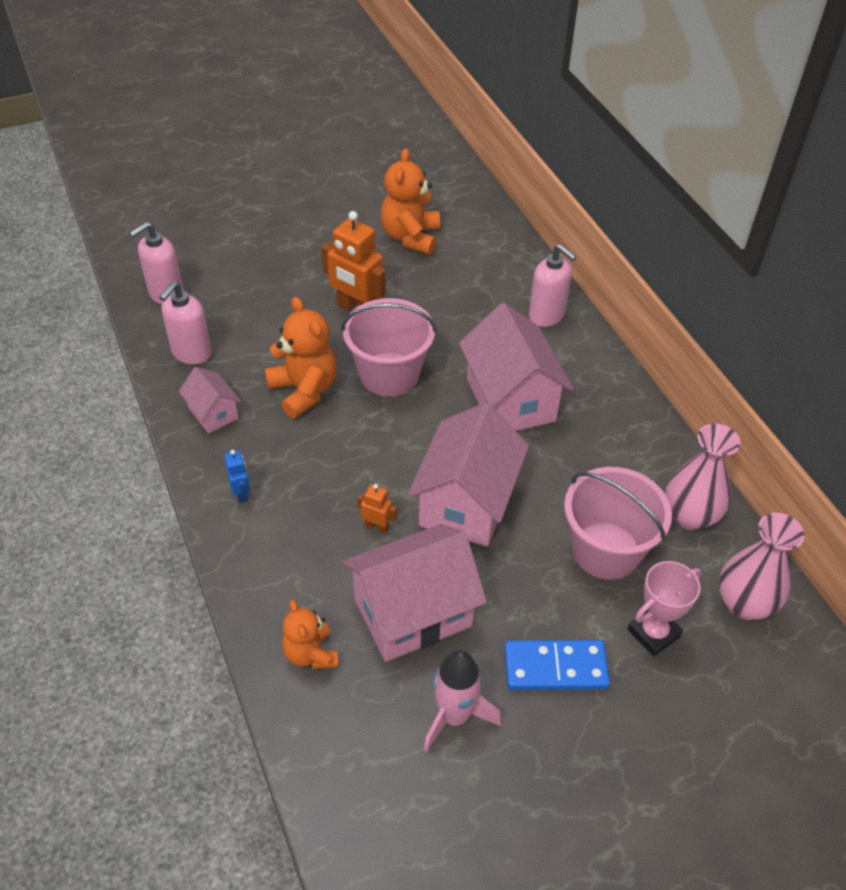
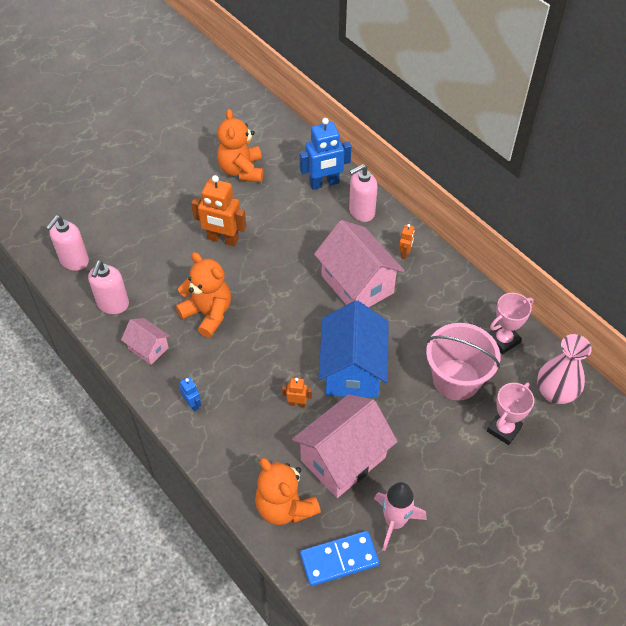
camera: 15 degrees left, 5 degrees up
(311, 653) = (285, 506): orange teddy bear -> orange teddy bear, size x1.57
(389, 374) = (265, 286): pink bucket -> none
(466, 503) = (352, 369): pink house -> blue house
(510, 273) = (324, 183): none -> blue robot
(547, 316) = (361, 212): pink soap dispenser -> pink soap dispenser turned 120 degrees clockwise
(555, 668) = (449, 470): blue domino -> blue domino (339, 559)
(588, 377) = (405, 253): none -> orange robot
(689, 516) = (503, 340): pink vase -> pink trophy

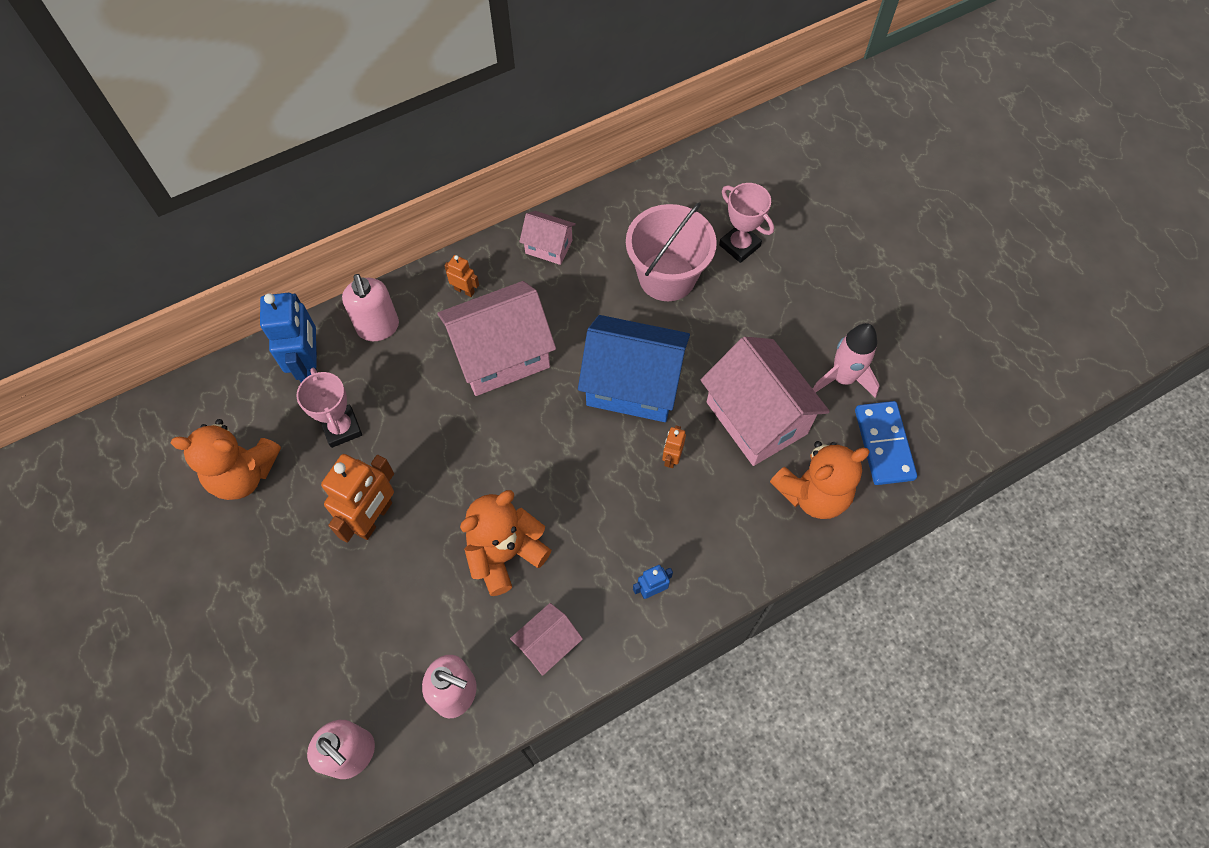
camera: 80 degrees left, 10 degrees up
(458, 297) = (548, 247): none -> pink house
(503, 340) = (621, 217): pink trophy -> pink trophy (341, 428)
(555, 393) = (701, 186): pink vase -> none

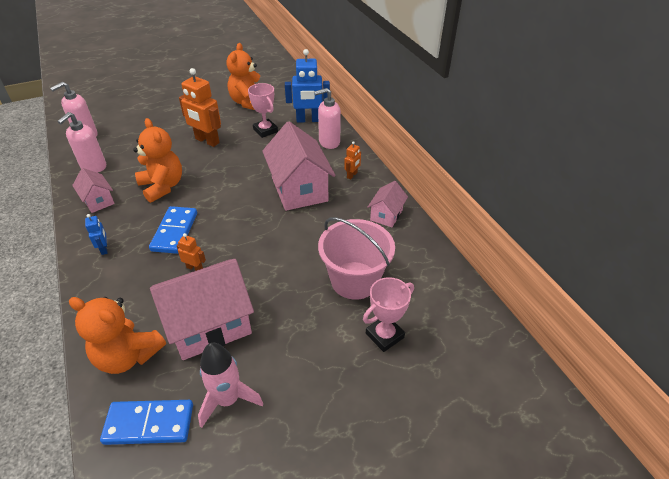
camera: 95 degrees right, 20 degrees down
(341, 428) = (265, 130): pink trophy -> pink trophy turned 75 degrees clockwise
(606, 503) = (175, 232): none -> blue domino
(633, 385) = (260, 252): blue house -> none
(813, 493) = (128, 355): orange teddy bear -> orange teddy bear turned 45 degrees counterclockwise

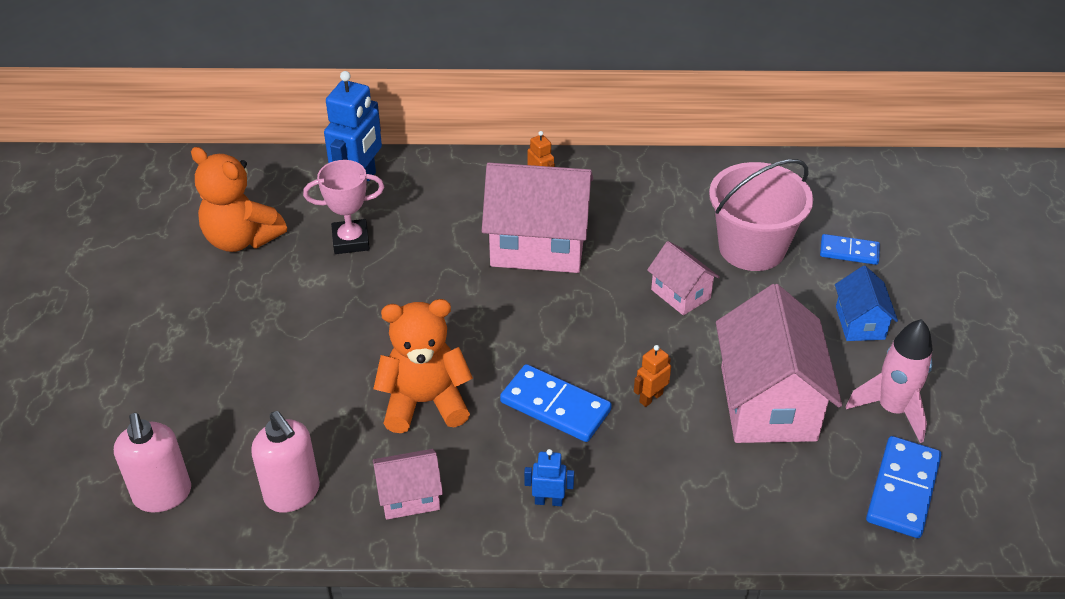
camera: 65 degrees left, 0 degrees up
(128, 355) = (787, 497): orange teddy bear -> none
(207, 141) = (326, 320): orange robot -> none
(310, 359) = (860, 323): none -> blue house
(329, 142) = (440, 180): pink soap dispenser -> none
(384, 335) = (849, 252): pink trophy -> blue domino
(386, 215) = (646, 180): pink house -> pink house (680, 294)

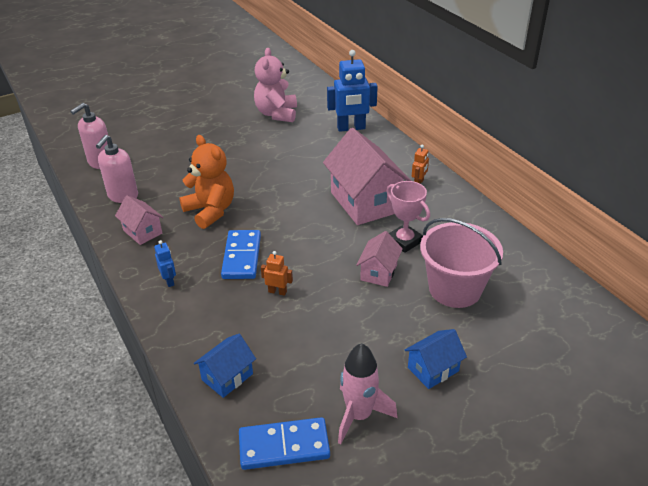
camera: 60 degrees right, 5 degrees down
(241, 239) = (277, 114): orange teddy bear -> pink teddy bear
(351, 241) = (306, 143): pink trophy -> pink trophy (404, 241)
(768, 403) = (314, 346): pink house -> none
(770, 502) = (227, 377): none -> blue house
(849, 252) = (503, 339): blue domino -> none

